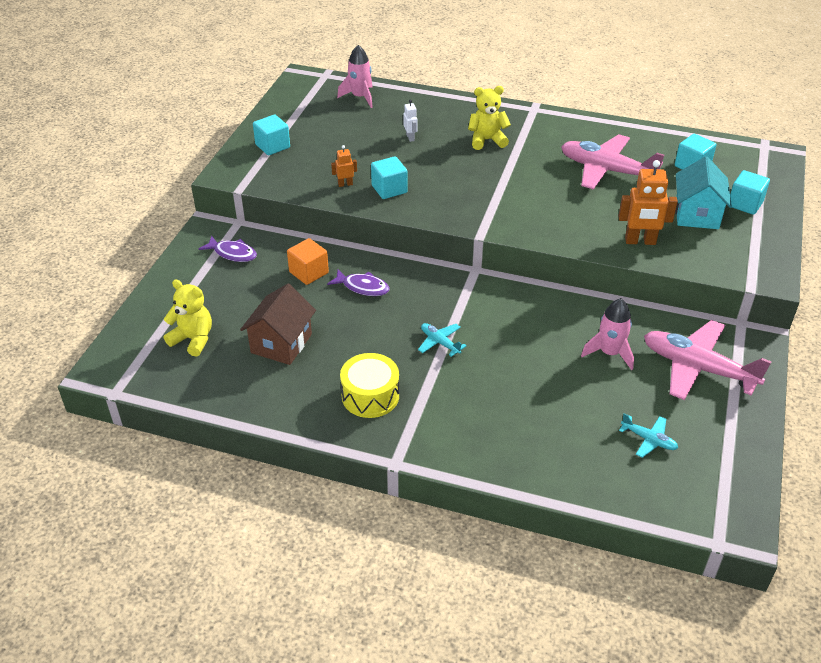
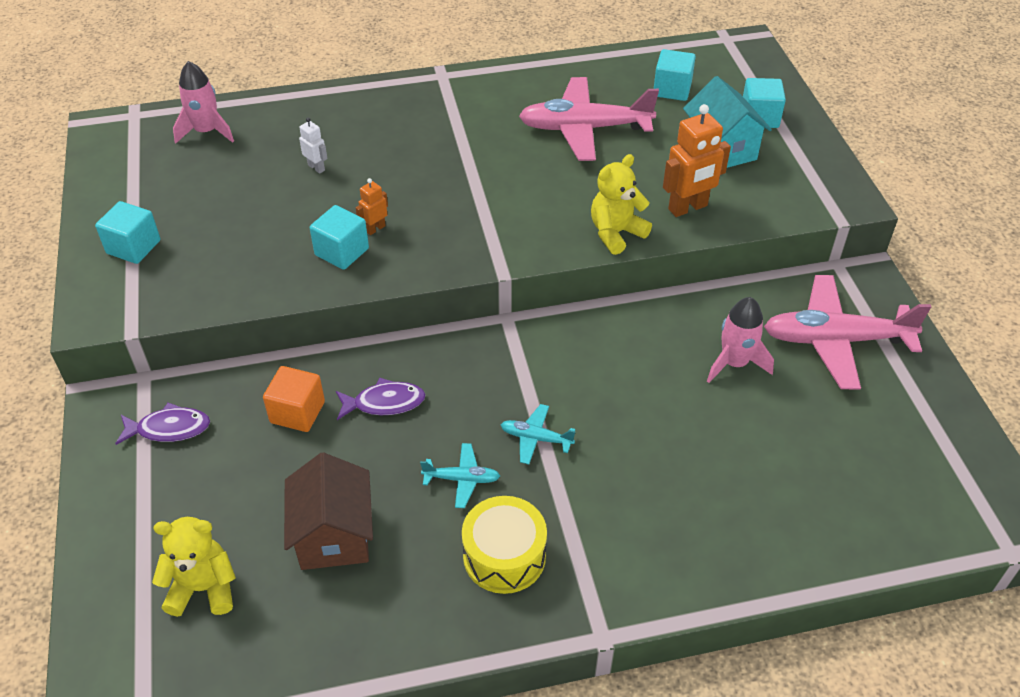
camera: 30 degrees left, 5 degrees up
(345, 184) = (277, 267): orange robot -> orange robot (375, 229)
(487, 140) = (416, 137): yellow teddy bear -> yellow teddy bear (616, 233)
(649, 440) = (853, 456): turquoise plane -> turquoise plane (462, 479)

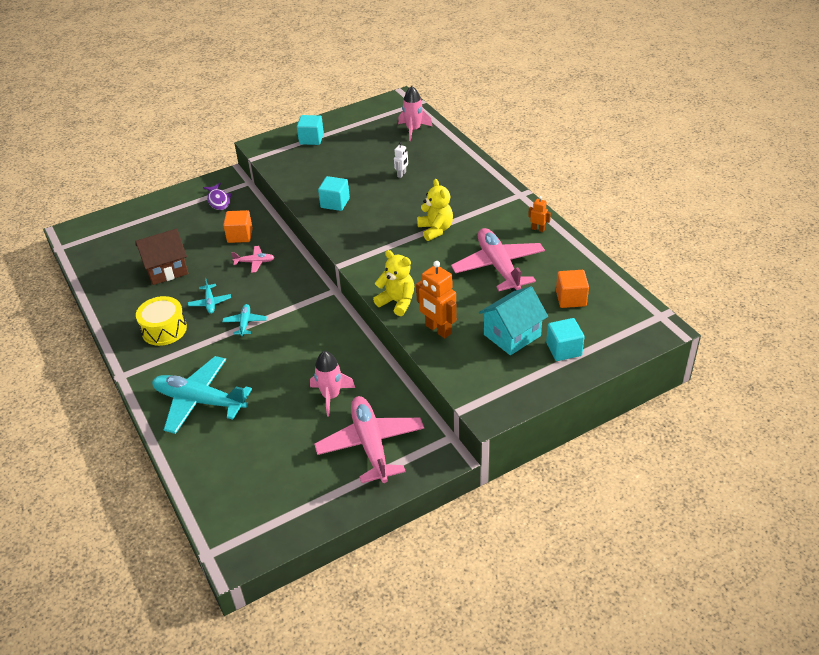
camera: 75 degrees right, 5 degrees down
(203, 588) = (130, 240): yellow teddy bear -> yellow teddy bear (435, 230)
(375, 229) = (359, 209): orange robot -> orange robot (538, 229)
(384, 403) = (255, 262): purple fish -> pink plane
(672, 89) = (571, 298): turquoise cube -> orange cube
(700, 523) = (200, 401): none -> turquoise plane

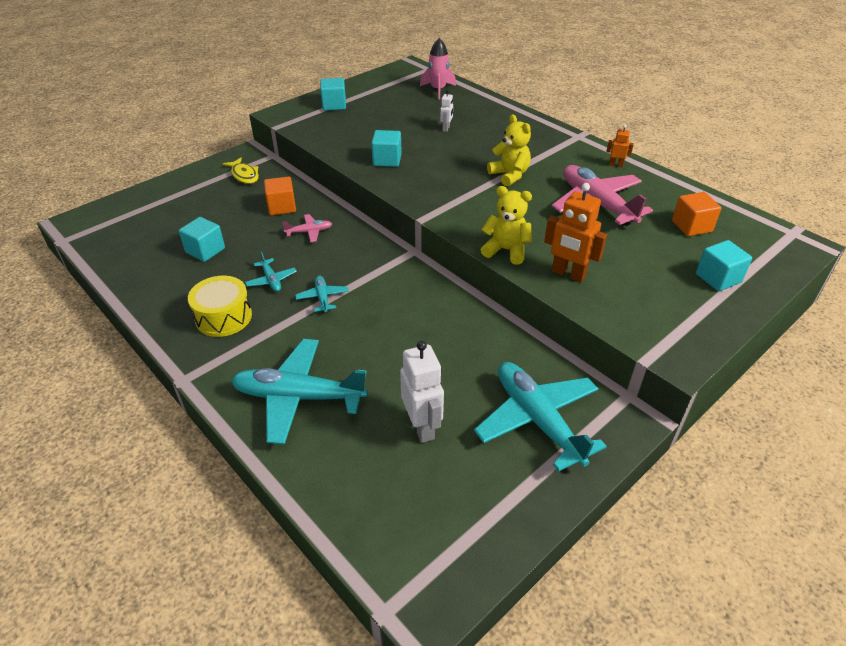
camera: 15 degrees left, 0 degrees up
(166, 270) = (205, 250): brown house -> turquoise cube
(218, 200) = (244, 175): purple fish -> yellow fish
(282, 437) = (422, 427): none -> white robot
(331, 396) = (462, 368): pink rocket -> none
(371, 445) = (537, 420): pink plane -> turquoise plane
(512, 335) = (653, 270): turquoise house -> none

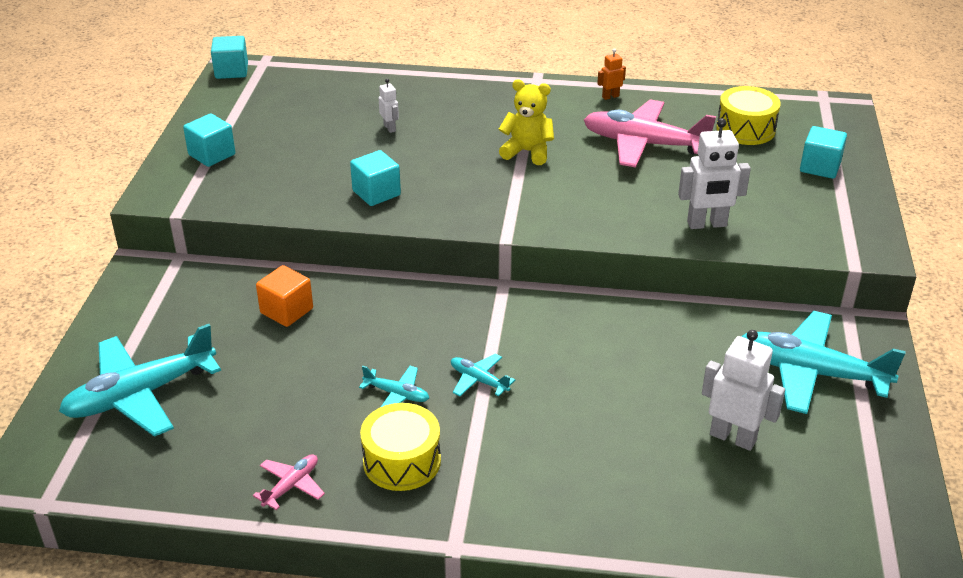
camera: 40 degrees left, 5 degrees down
(205, 250) = (267, 407): turquoise cube -> turquoise cube (231, 71)
(244, 175) = (179, 297): yellow fish -> none
(299, 397) = (593, 484): turquoise plane -> turquoise plane (140, 395)
(309, 232) = (362, 321): pink plane -> pink plane (291, 486)
(438, 90) = (314, 85): pink rocket -> none
(506, 250) = (626, 230): yellow teddy bear -> none
(568, 274) = (707, 224): orange robot -> white robot
(691, 226) = (745, 129): orange cube -> yellow drum

